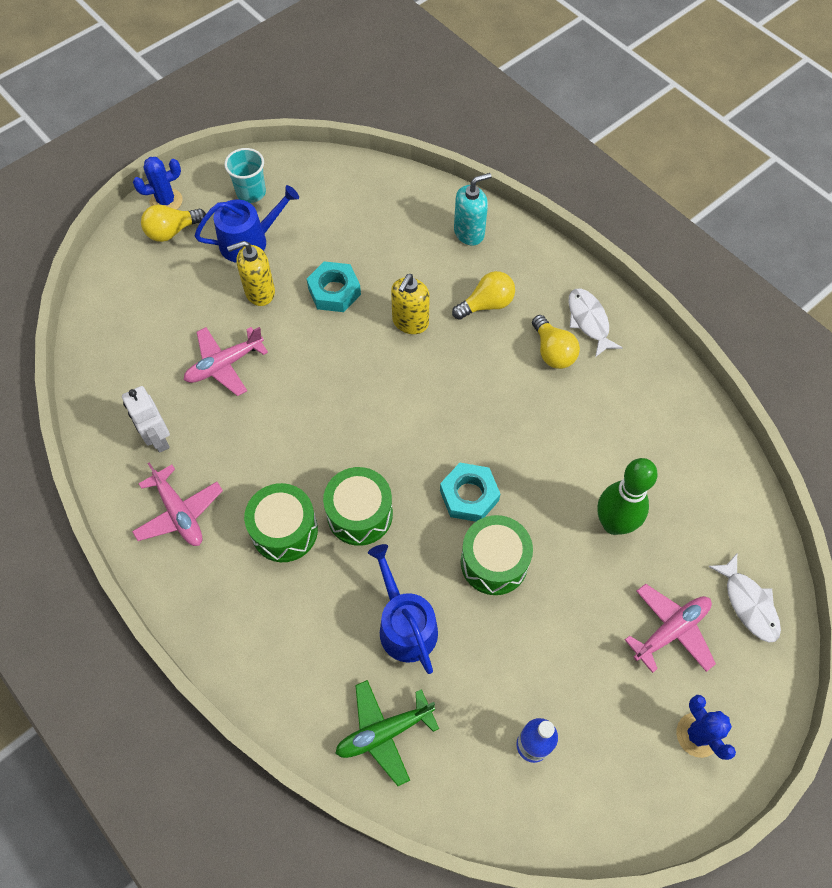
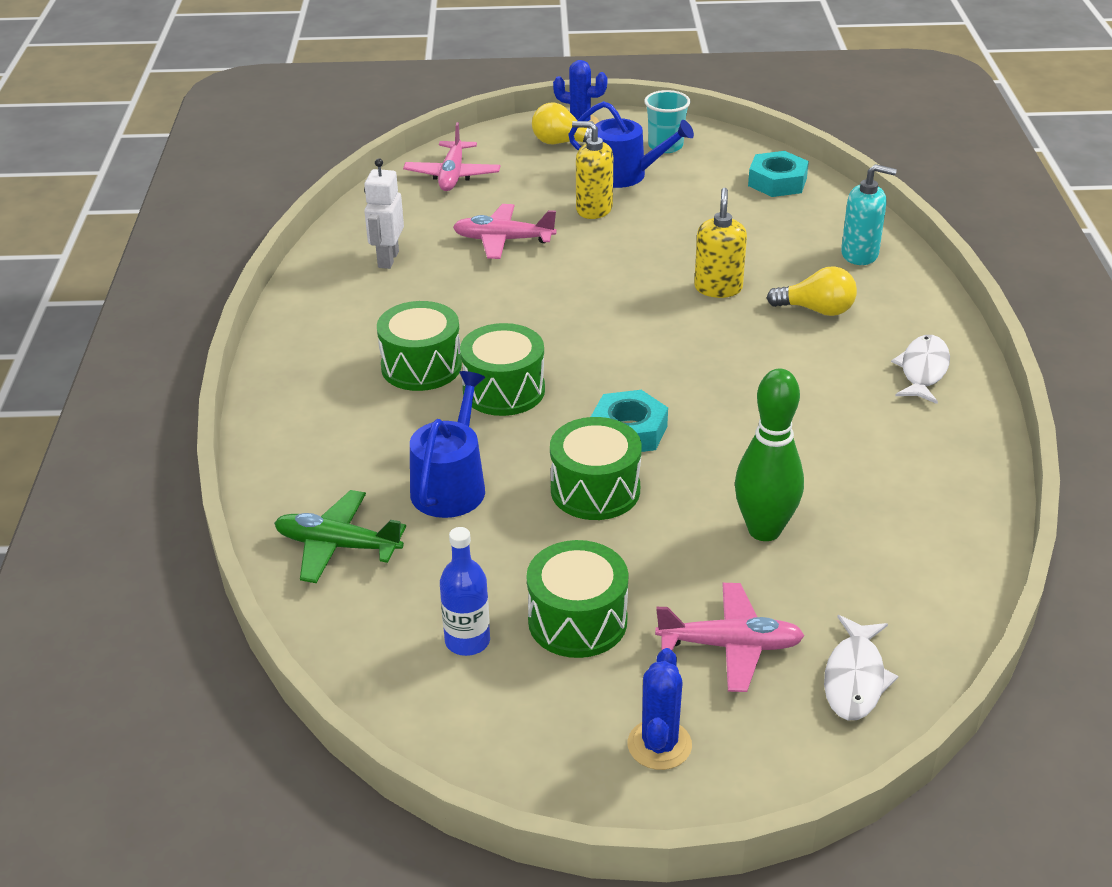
camera: 40 degrees right, 25 degrees down
(179, 513) = (346, 311): pink plane -> pink plane (452, 175)
(334, 291) = (666, 237): turquoise nut -> turquoise nut (777, 182)
(410, 322) = (718, 288): yellow soap dispenser -> yellow soap dispenser turned 120 degrees clockwise
(552, 351) = (851, 374): yellow light bulb -> none
(577, 678) = (577, 621): none -> green drum

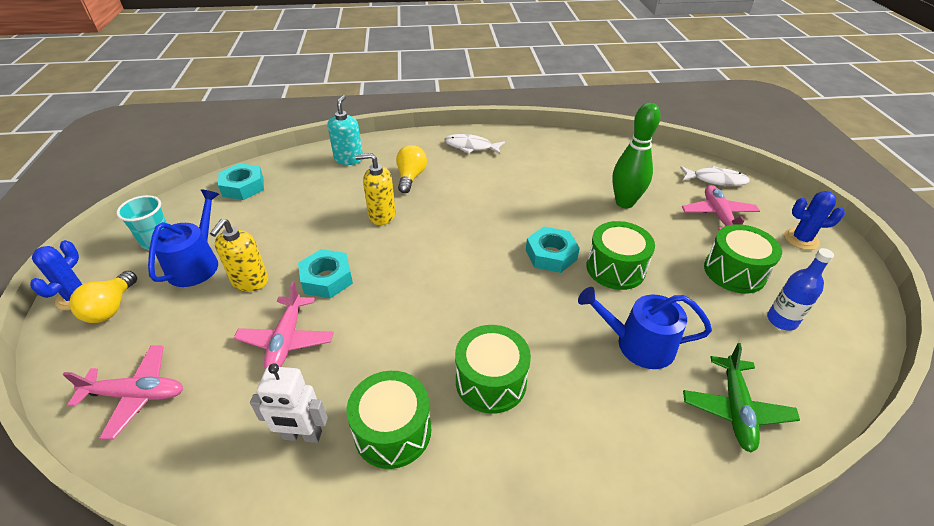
camera: 95 degrees left, 5 degrees up
(503, 390) = (516, 322): green drum -> green drum (393, 431)
(593, 256) = (327, 279): none -> turquoise nut

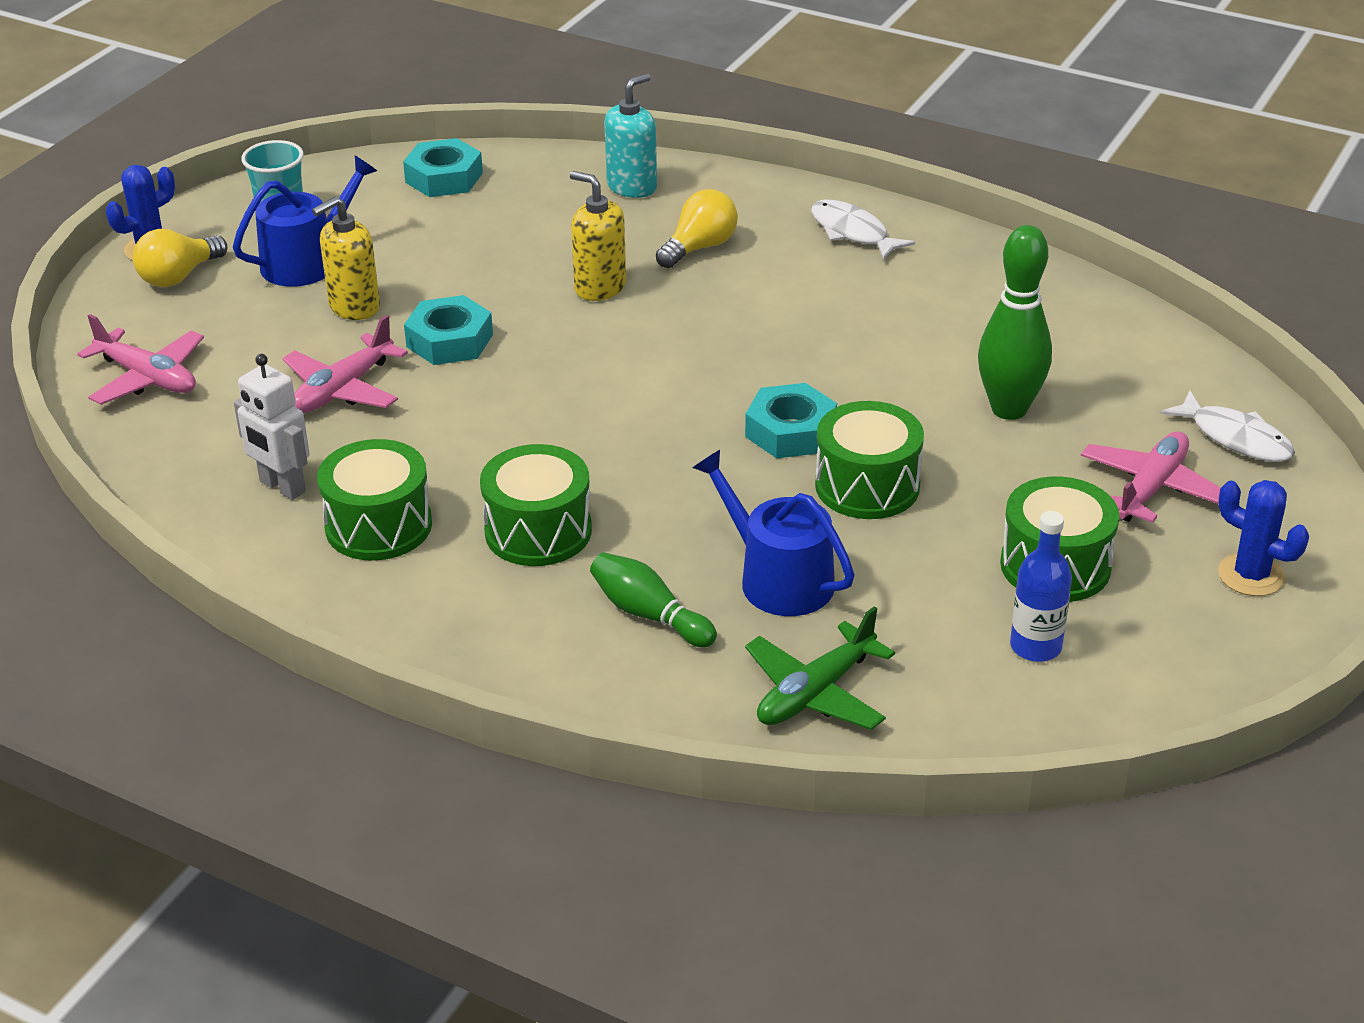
camera: 35 degrees right, 5 degrees down
(605, 406) = (649, 614): none -> green bowling pin

